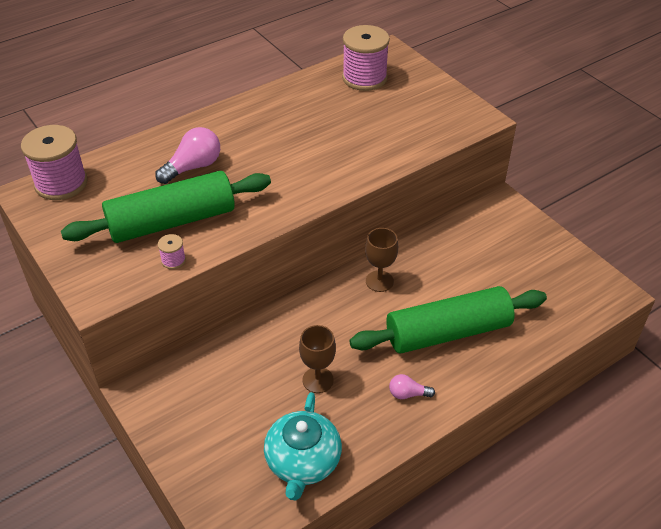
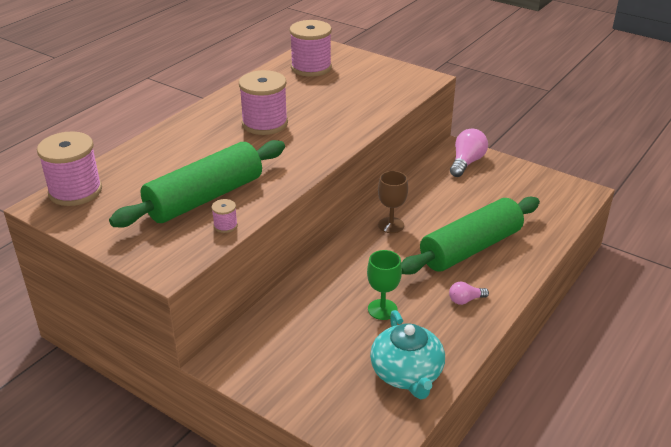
camera: 20 degrees left, 10 degrees down
(193, 167) = (198, 155): pink light bulb -> pink light bulb (466, 162)
(278, 142) = (265, 124): none -> pink spool
(318, 380) = (382, 309): brown goblet -> green goblet

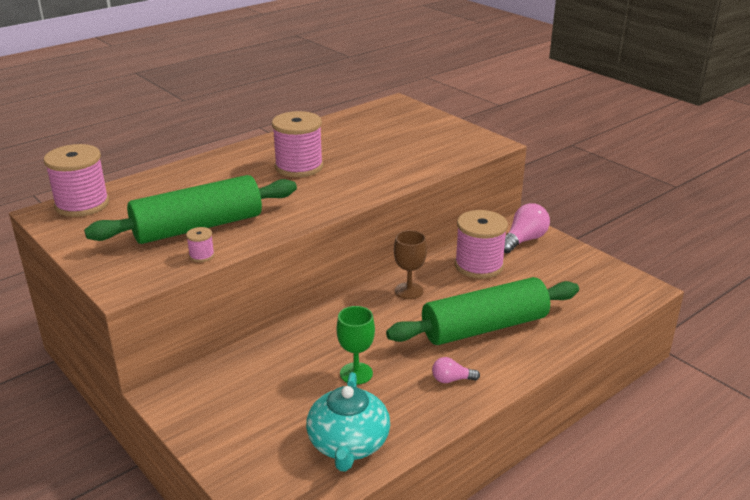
camera: 15 degrees right, 5 degrees down
(311, 68) = (377, 121): pink spool -> pink spool (479, 265)

